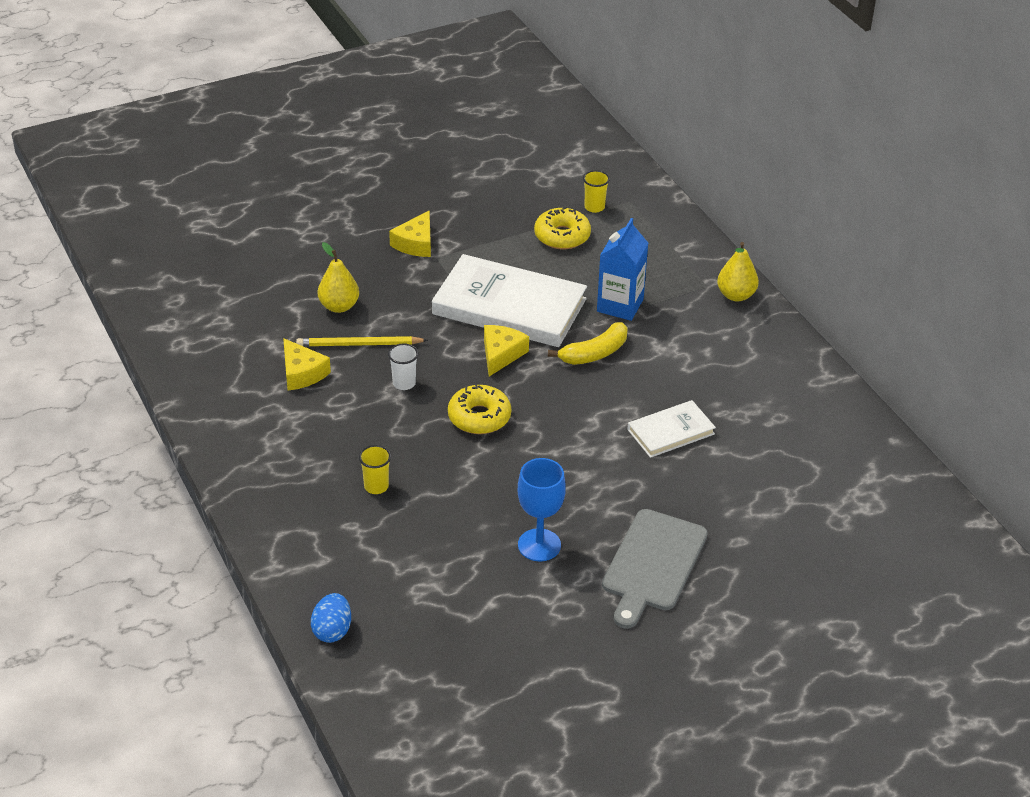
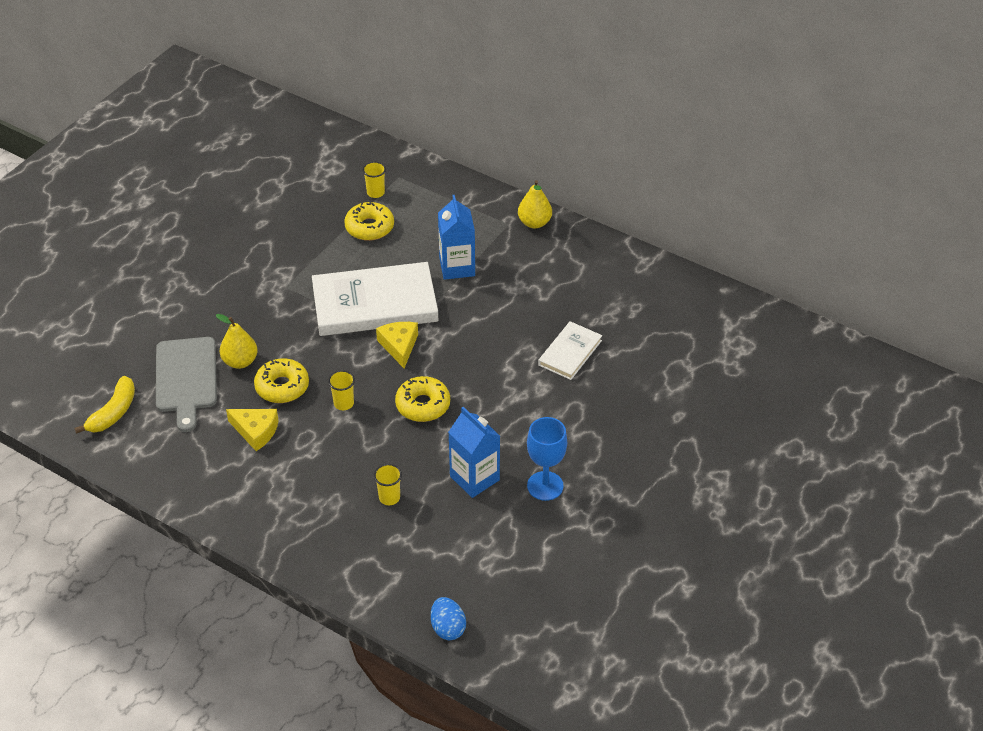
camera: 30 degrees left, 5 degrees up
(359, 344) = (282, 387): yellow pencil -> yellow donut
(404, 383) = (343, 403): white cup -> yellow cup
(415, 243) = (259, 281): yellow cheese -> none
(474, 506) = (474, 478): none -> blue carton
(594, 353) = (468, 314): yellow banana -> yellow banana (113, 412)
(652, 564) = (634, 461): grey cutting board -> grey cutting board (186, 378)

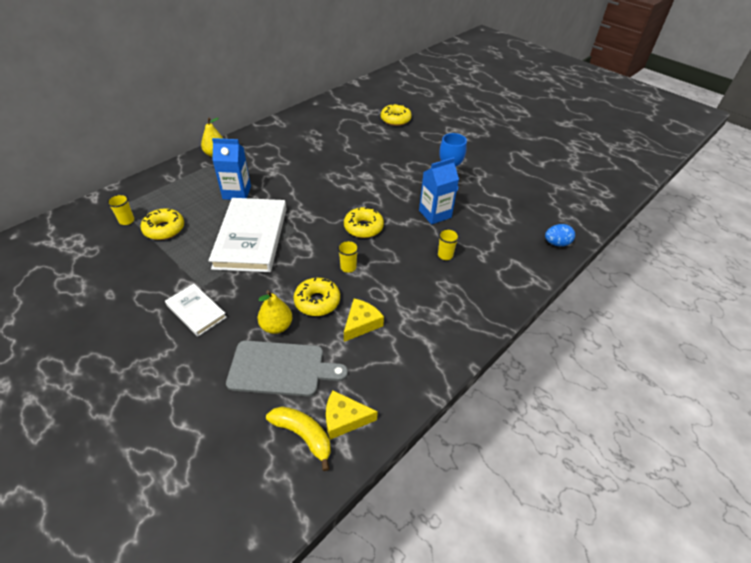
camera: 80 degrees left, 0 degrees up
(399, 346) = (301, 231): yellow cheese -> yellow cheese (344, 419)
(570, 353) = (340, 160): white book -> white book (196, 311)
(718, 399) = (395, 119): none -> yellow donut

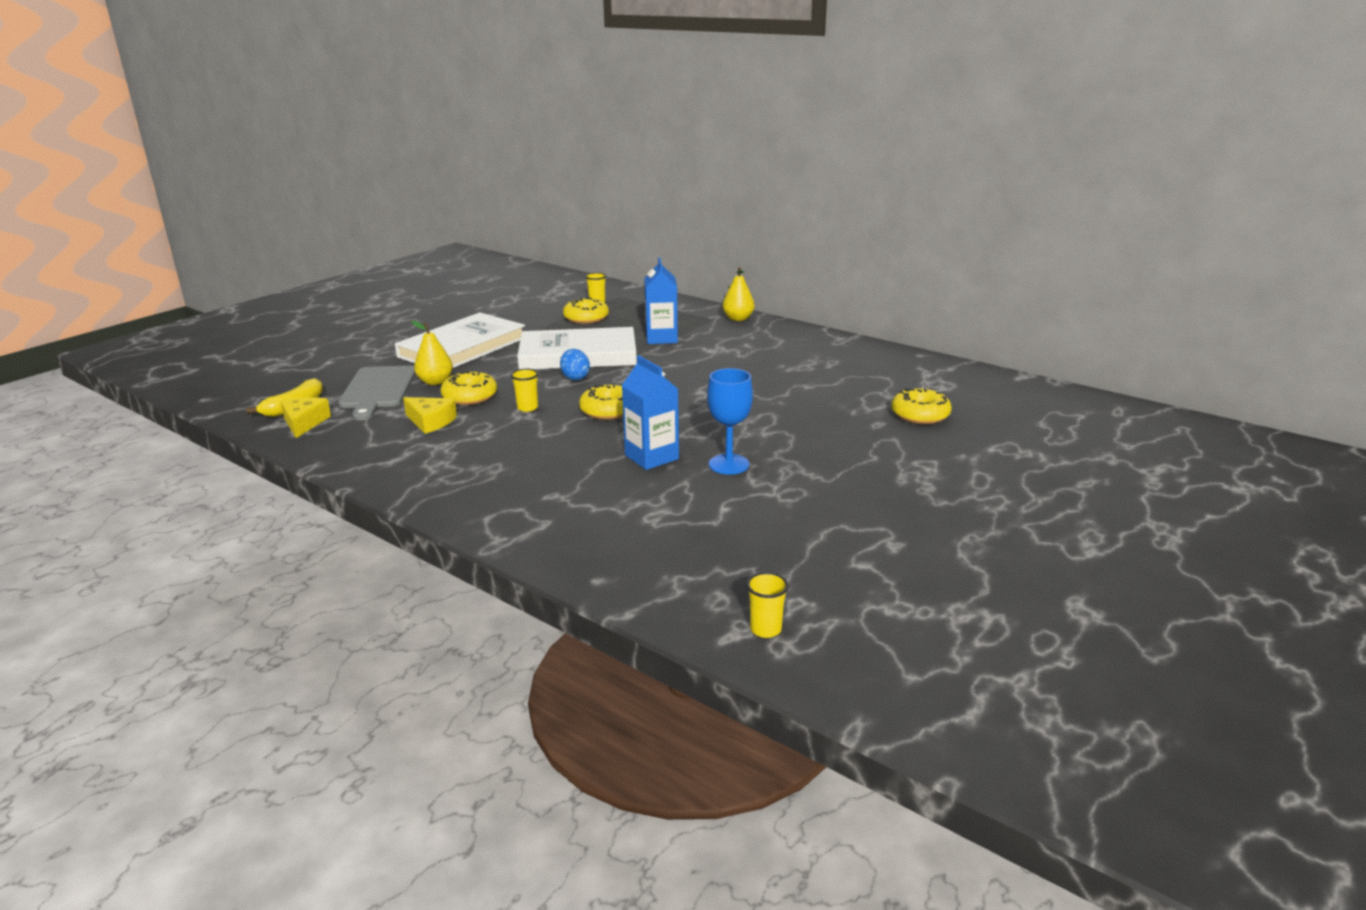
camera: 85 degrees right, 20 degrees down
(196, 311) = (462, 347): white book -> white book, size x1.93
(445, 255) = (554, 467): yellow cup -> yellow cup (765, 629)
(556, 243) = (594, 566): blue egg -> blue egg (575, 377)

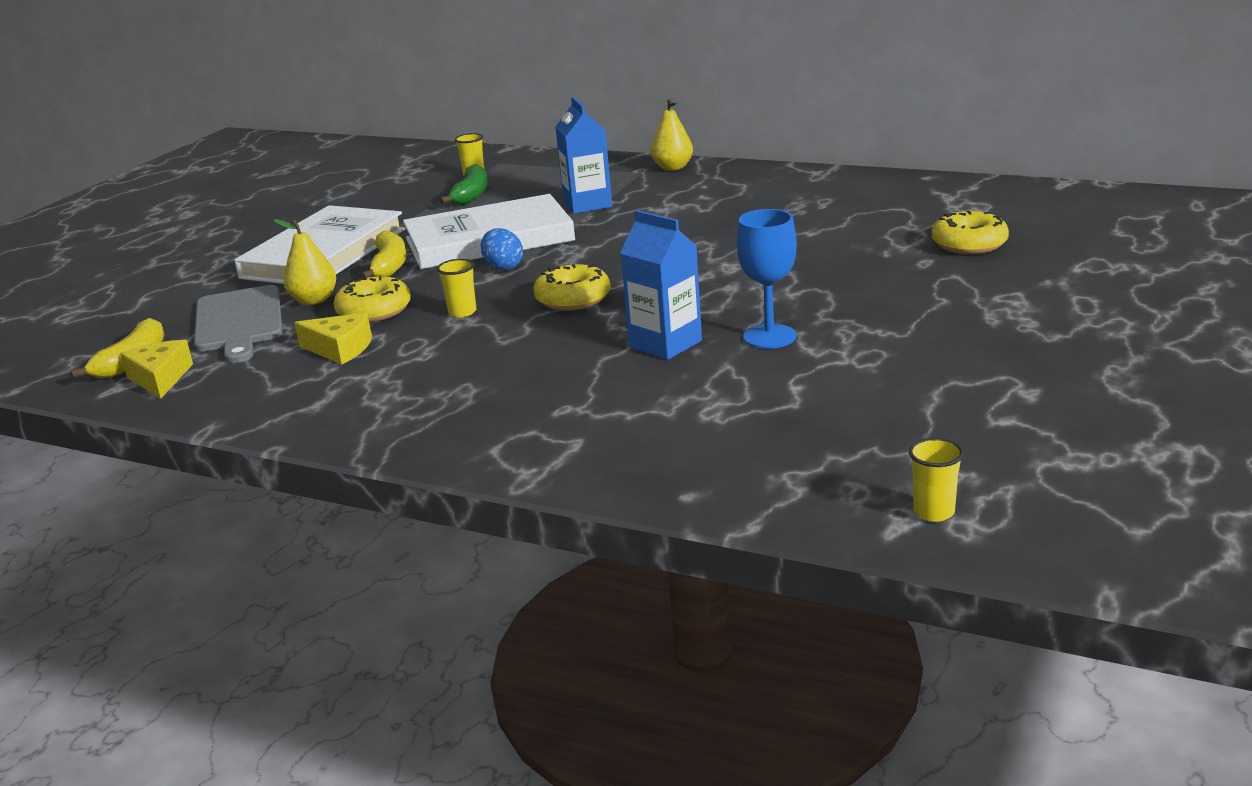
camera: 10 degrees left, 0 degrees up
(500, 364) = (389, 266): none -> yellow banana
(586, 318) = (471, 195): yellow donut -> green banana

